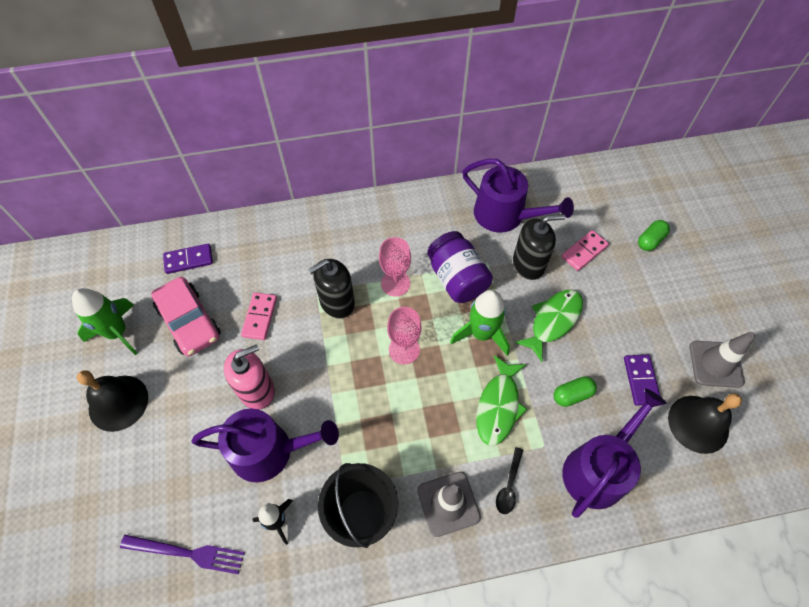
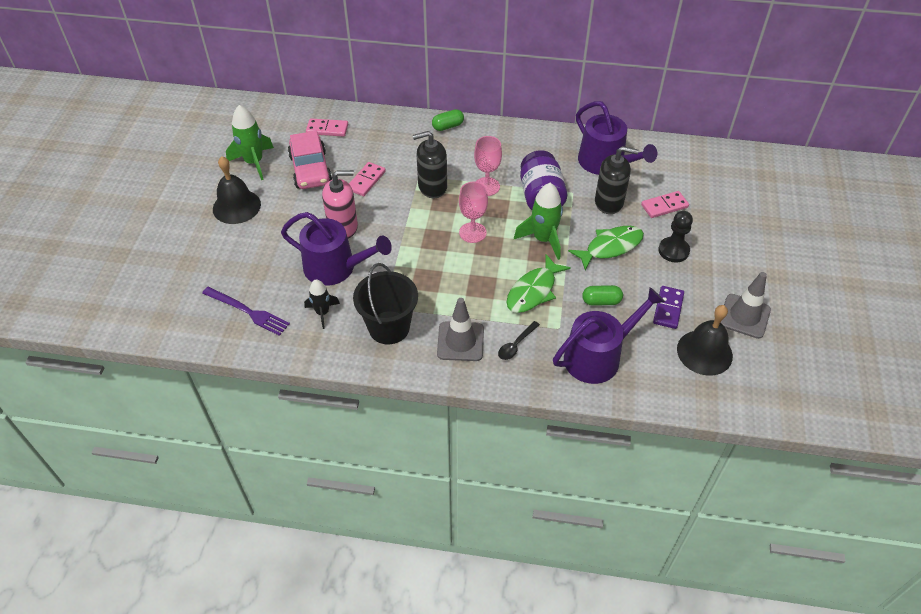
camera: 20 degrees right, 10 degrees down
(188, 260) = (327, 129): purple domino -> pink domino
(616, 305) = (673, 251): none -> black pawn
(650, 240) = (731, 213): green capsule -> green capsule (448, 126)

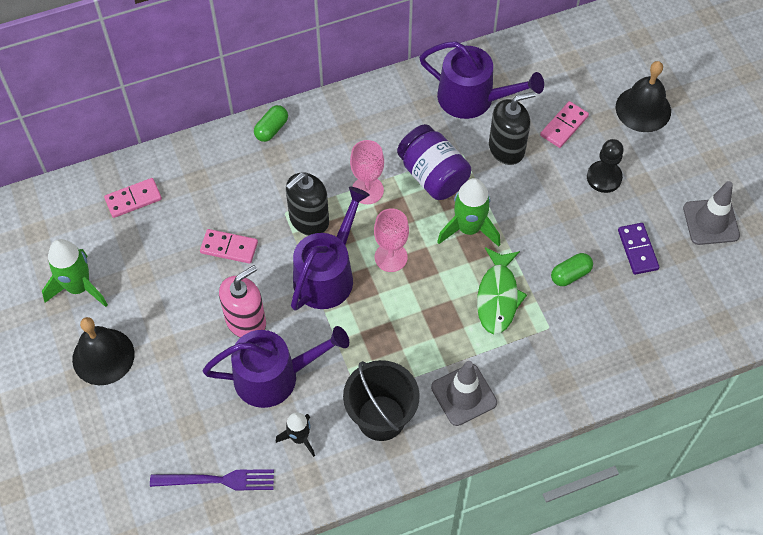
camera: 30 degrees left, 10 degrees up
(310, 169) = (154, 264): pink car -> none
(366, 180) = (229, 248): pink domino -> pink domino turned 75 degrees counterclockwise
(516, 345) = (520, 369): black spoon -> none
(598, 356) = (605, 339): purple watering can -> purple watering can (327, 274)
(610, 247) = (541, 204): green fish -> none
(704, 352) = (698, 282): black bell -> black bell (643, 109)

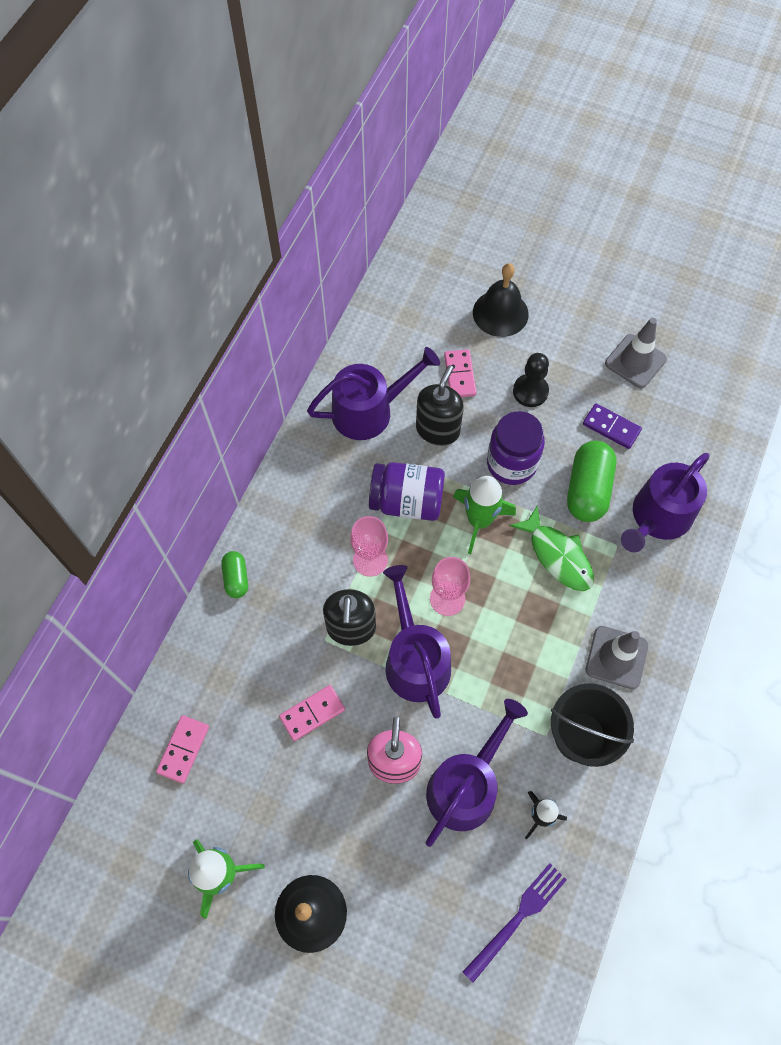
camera: 45 degrees left, 5 degrees up
(534, 212) = (511, 463): none -> purple jar
(570, 274) = (587, 489): green capsule -> green capsule, size x1.83
(601, 336) = (657, 517): none -> purple watering can

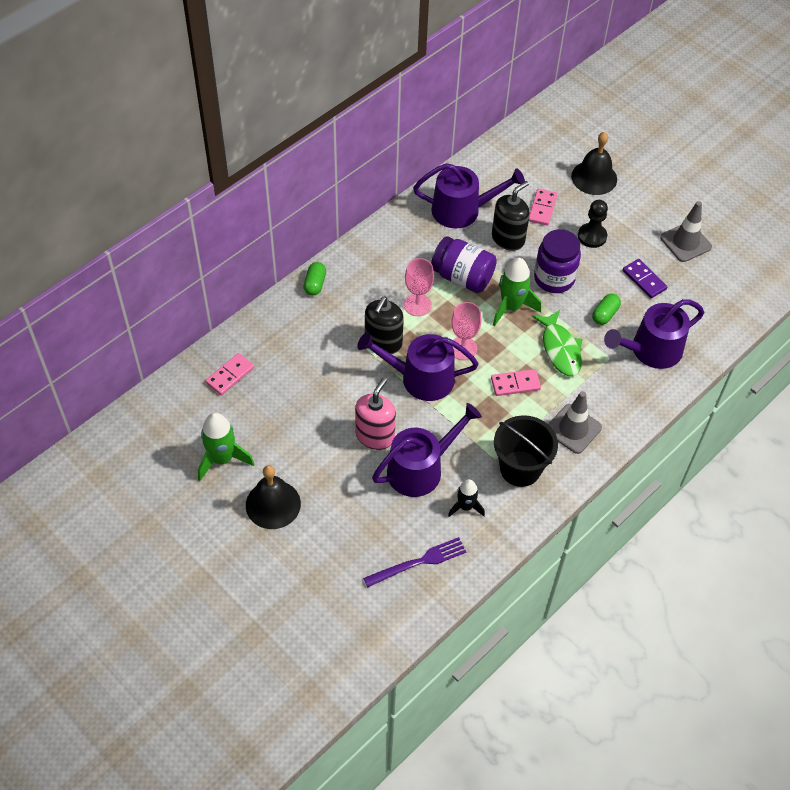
camera: 20 degrees right, 10 degrees down
(312, 713) = (330, 385): pink domino -> pink domino (515, 384)
(415, 660) = (420, 378): purple watering can -> purple watering can turned 90 degrees counterclockwise
(587, 489) = (605, 314): green capsule -> green capsule, size x0.55

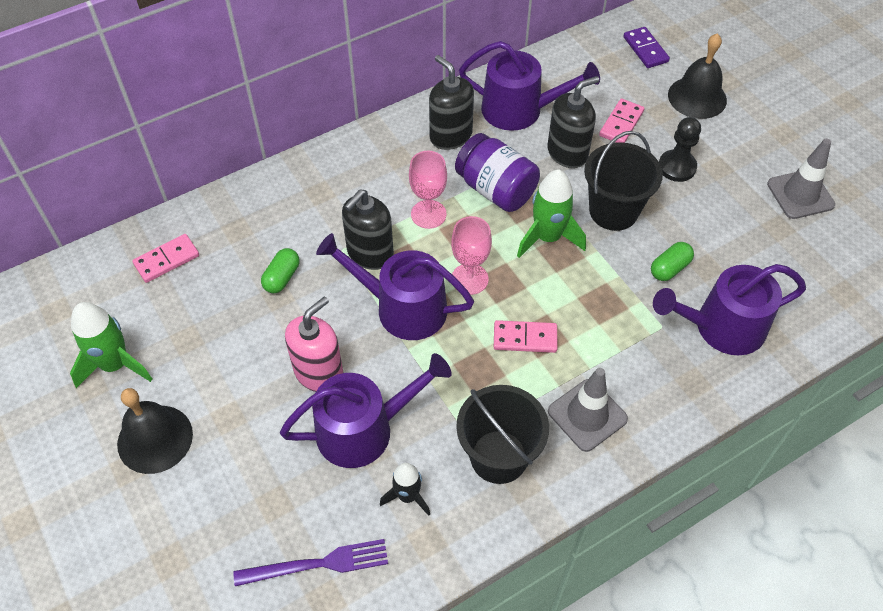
camera: 15 degrees right, 0 degrees up
(315, 284) = (311, 167): green capsule -> green capsule (282, 277)
(415, 240) = (450, 136): none -> black soap dispenser
(554, 278) = (613, 211): purple jar -> black bucket
(560, 349) = (598, 303): green fish -> none
(644, 280) = (733, 233): purple domino -> purple domino (645, 49)

